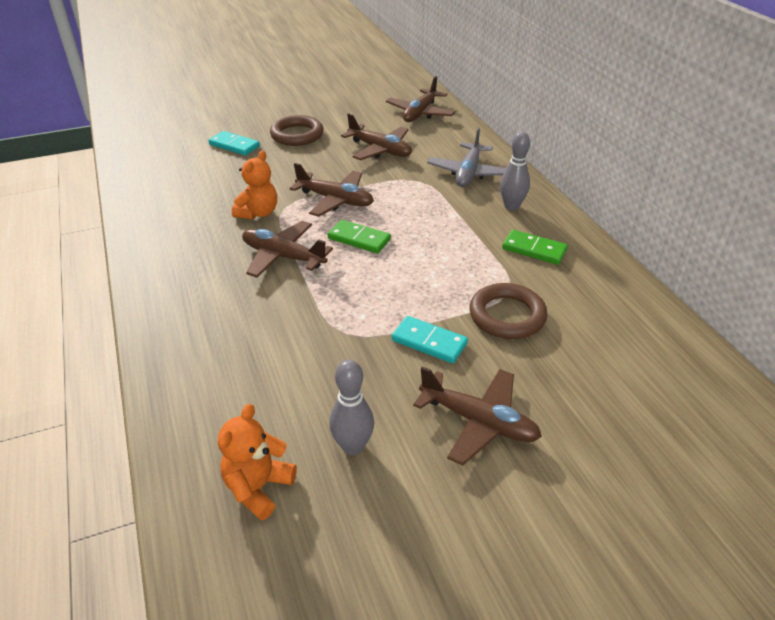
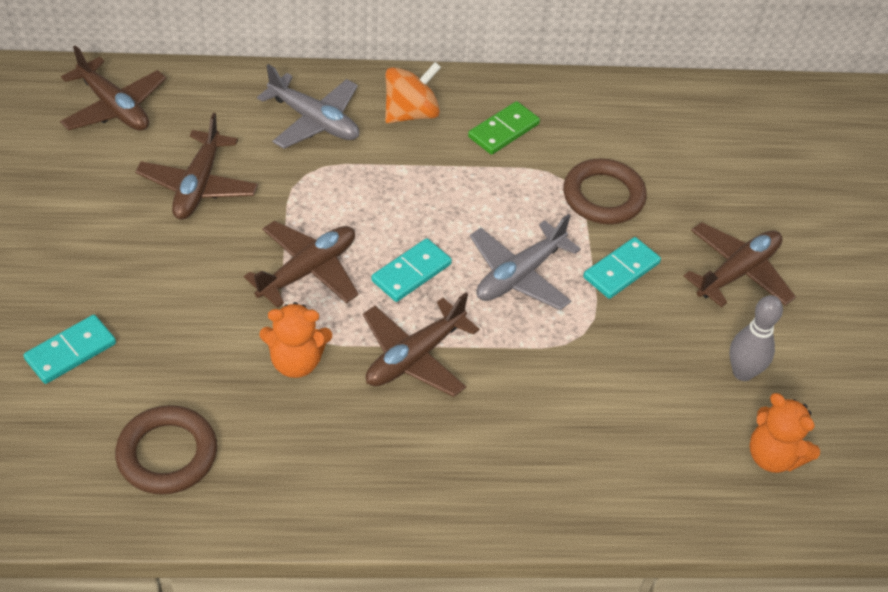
camera: 75 degrees left, 10 degrees up
(258, 213) = (296, 362): orange teddy bear -> orange teddy bear turned 135 degrees clockwise
(297, 135) = (87, 265): brown ring -> brown ring (167, 454)
(359, 239) = (411, 272): green domino -> turquoise domino
(380, 150) = (198, 185): brown plane -> brown plane turned 135 degrees clockwise
(388, 288) = (519, 275): none -> grey plane
(511, 206) = (411, 113): grey bowling pin -> orange spinning top

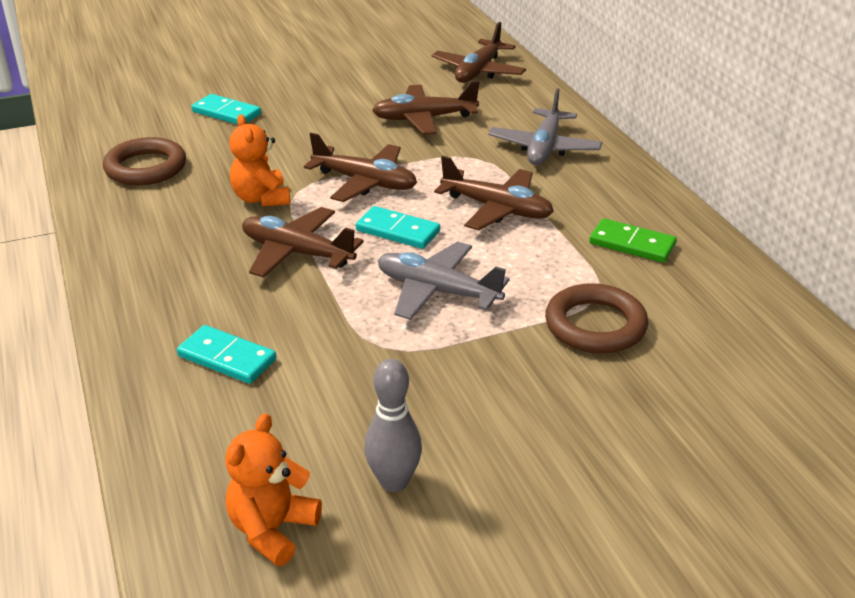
camera: 75 degrees right, 15 degrees down
(411, 113) = (602, 190): orange spinning top -> none
(621, 270) = (492, 357): turquoise domino -> turquoise domino (227, 358)
(737, 272) = (557, 453): brown plane -> brown plane (496, 209)

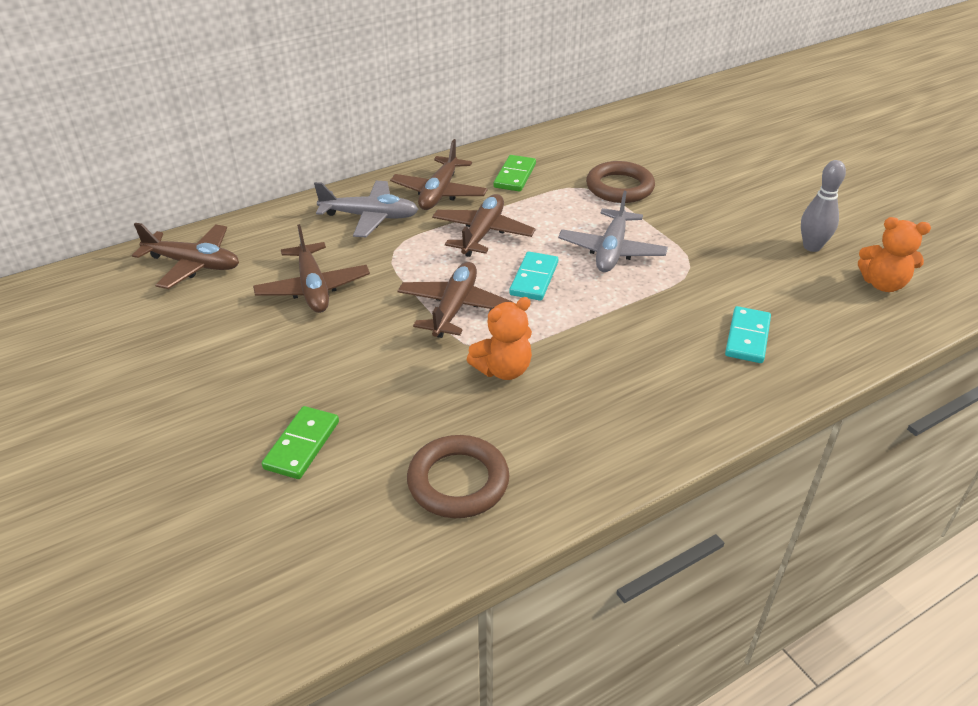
camera: 100 degrees left, 5 degrees up
(226, 113) = (302, 445): turquoise domino -> green domino
(297, 253) = (589, 328): brown plane -> brown plane (439, 193)

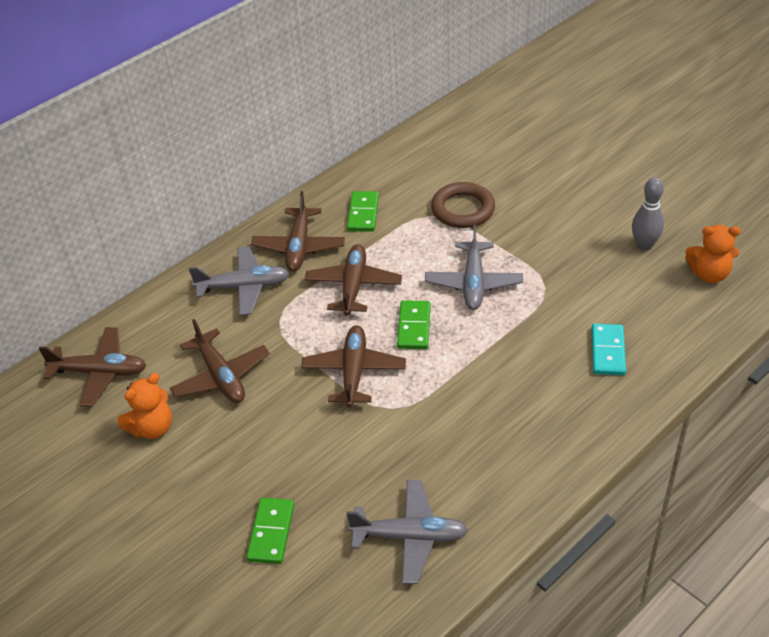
camera: 10 degrees left, 5 degrees up
(458, 481) = (410, 537): brown ring -> grey plane
(503, 369) = (414, 425): orange teddy bear -> orange teddy bear (152, 428)
(534, 279) = (414, 327): turquoise domino -> green domino

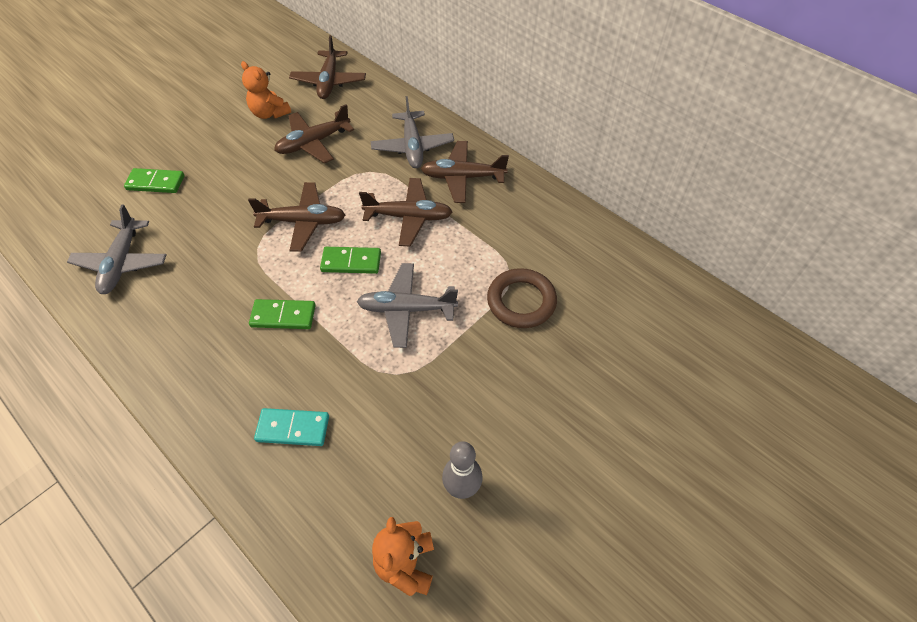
camera: 85 degrees right, 10 degrees up
(363, 213) = (511, 220): green domino -> green domino (283, 316)

